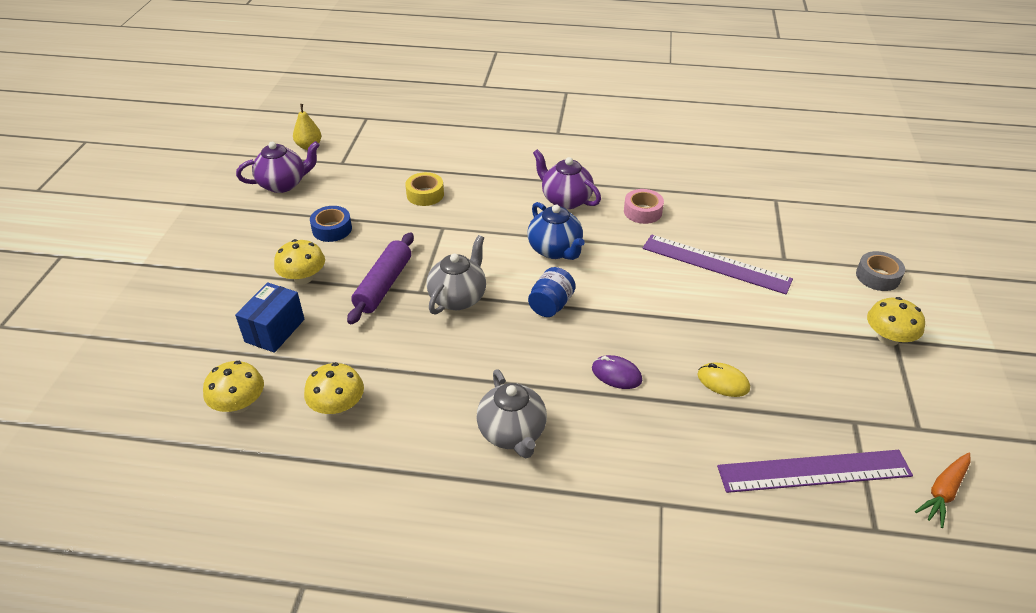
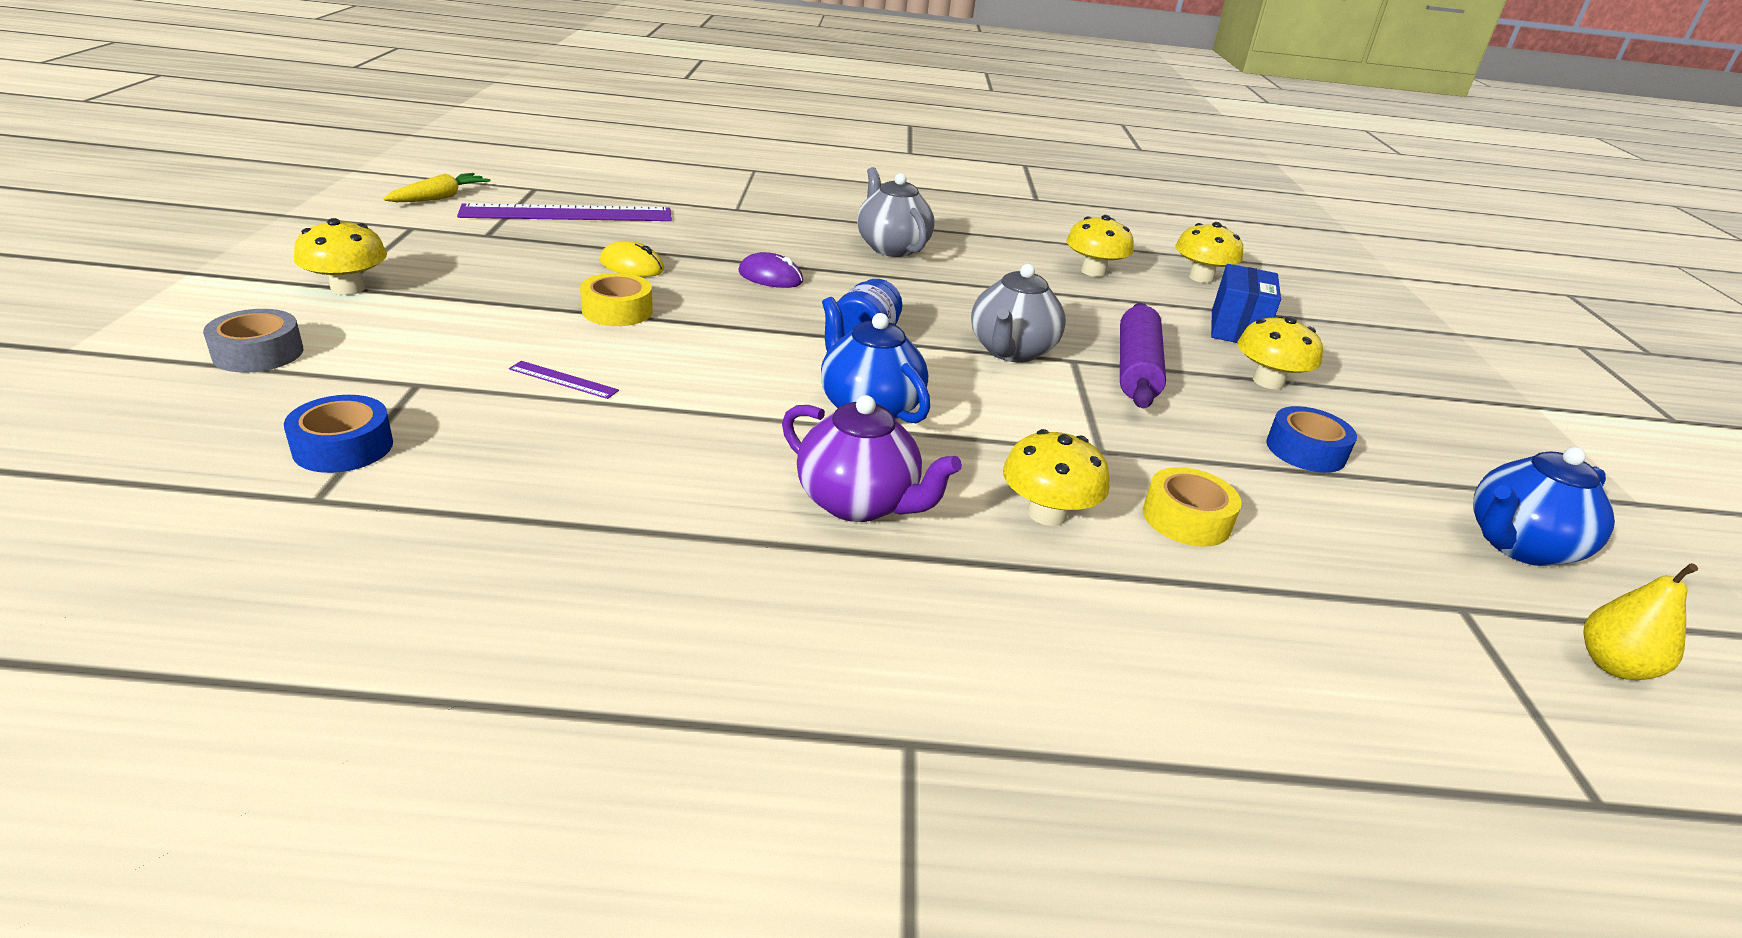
camera: 170 degrees right, 10 degrees down
(283, 184) = (1519, 546): purple teapot -> blue teapot
(486, 196) = (1047, 513): none -> yellow mushroom
(642, 212) = (677, 474): pink tape -> none
(711, 325) = (617, 311): none -> yellow tape
(715, 264) = (563, 380): purple ruler -> purple ruler, size x0.41
(786, 222) = (343, 447): none -> blue tape
(943, 492) = (439, 198): orange carrot -> yellow carrot

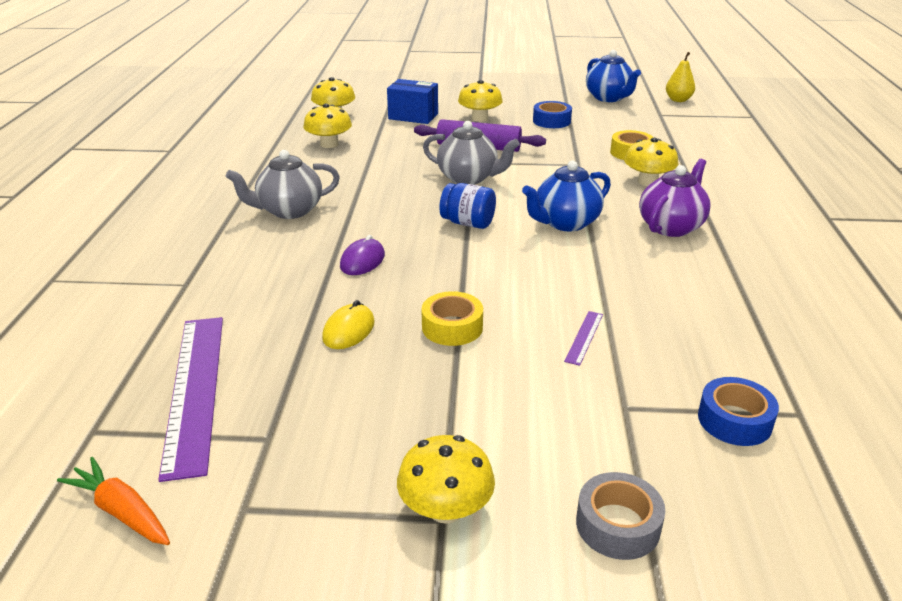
camera: 85 degrees left, 0 degrees up
(439, 198) = (122, 511): yellow carrot -> orange carrot

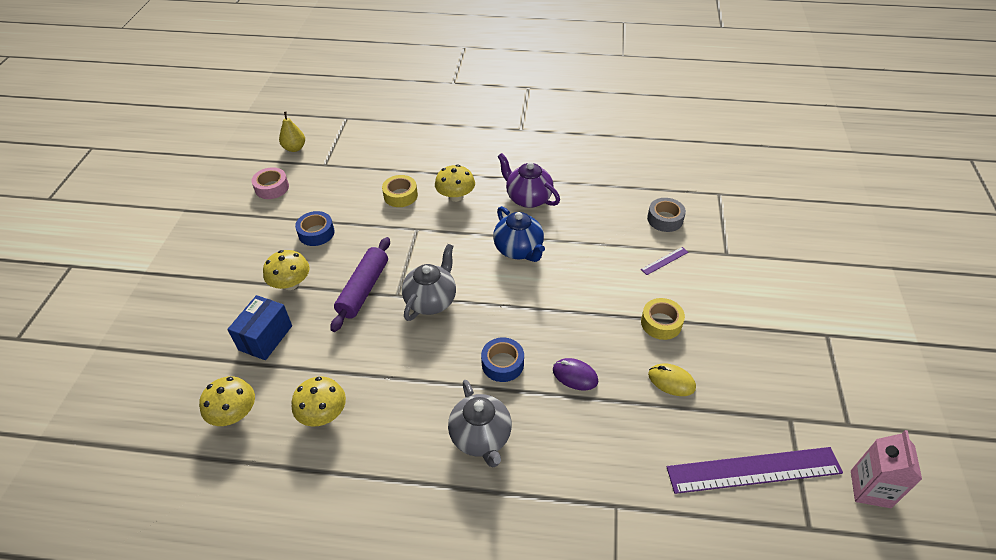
camera: 85 degrees left, 15 degrees up
(122, 511) = (870, 489): orange carrot -> pink carton
(446, 509) = (821, 333): yellow mushroom -> none
(468, 223) = (515, 306): blue jar -> none
(584, 337) = (664, 261): purple ruler -> purple ruler turned 60 degrees counterclockwise
(609, 98) = (272, 188): blue teapot -> pink tape
(617, 525) = (811, 270): grey tape -> grey tape (665, 219)
(734, 420) = (728, 216): blue tape -> blue tape (502, 364)

